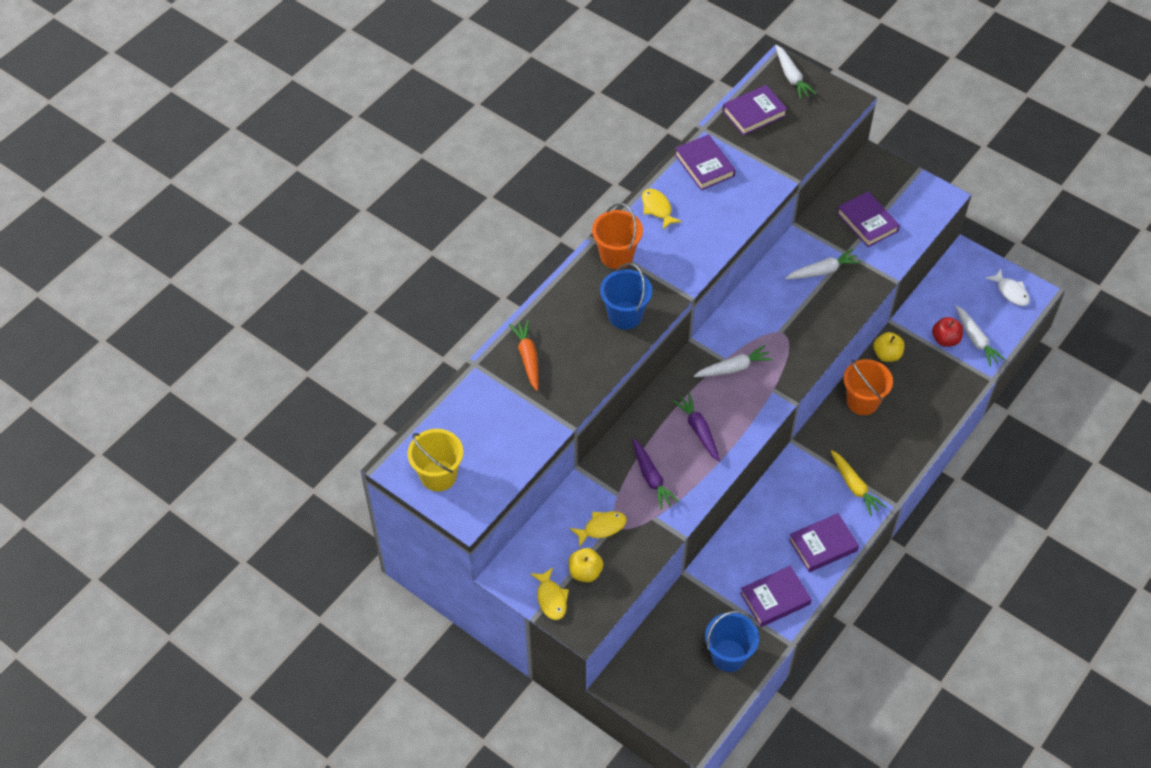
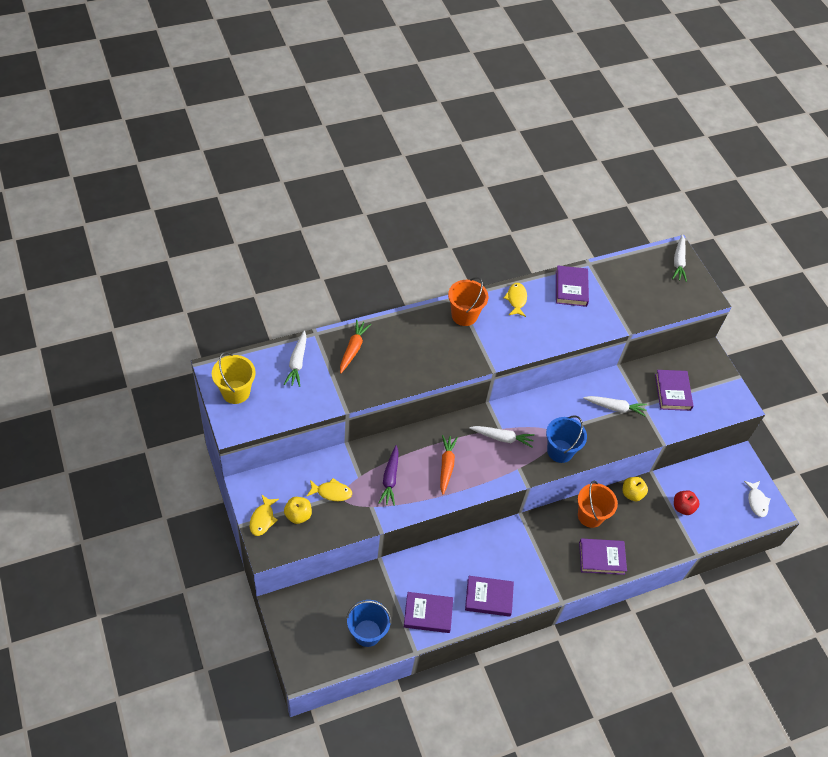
camera: 25 degrees right, 0 degrees up
(625, 315) = (439, 357): blue bucket -> blue bucket (560, 451)
(698, 430) = (446, 466): purple carrot -> orange carrot
(754, 113) = (633, 272): purple book -> purple book (601, 558)
(854, 486) = (541, 570): yellow carrot -> none
(976, 340) = (705, 520): white carrot -> white carrot (297, 362)

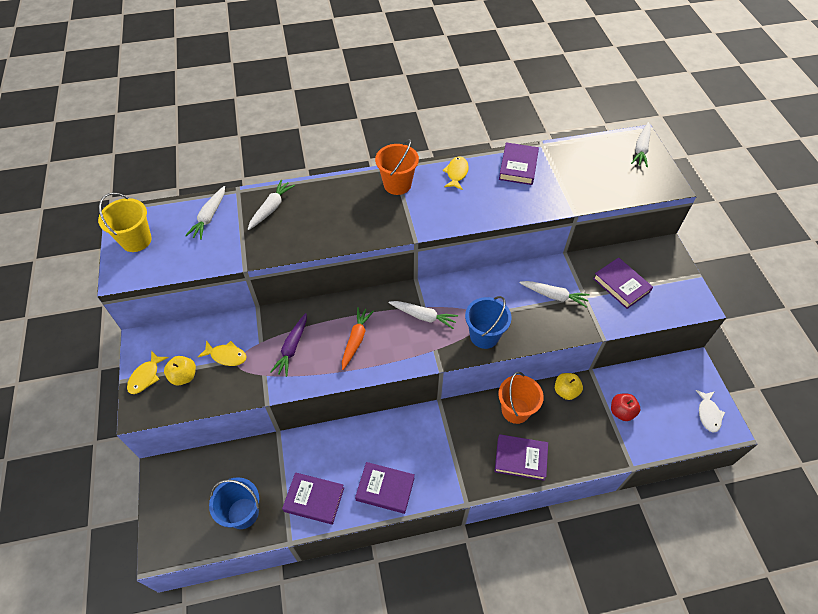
camera: 15 degrees right, 0 degrees up
(353, 349) = (271, 208): orange carrot -> white carrot
(672, 392) = (621, 285): purple book -> purple book turned 45 degrees counterclockwise

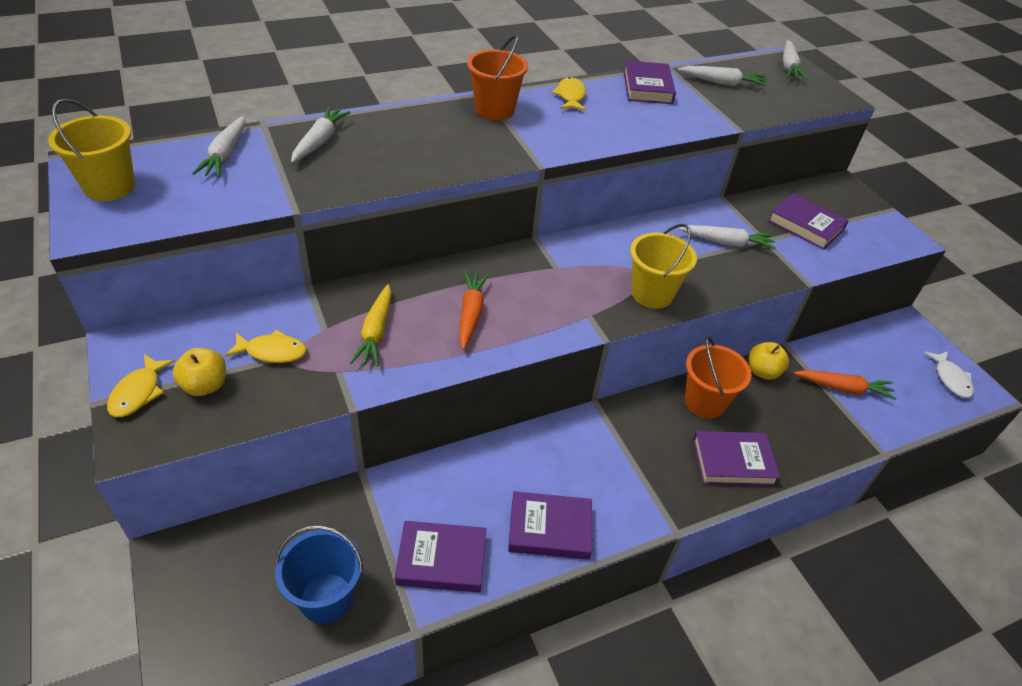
camera: 15 degrees left, 10 degrees down
(292, 348) = (376, 332): purple carrot -> yellow carrot
(423, 316) = (560, 278): white carrot -> white carrot (722, 83)
(484, 336) = (652, 294): blue bucket -> yellow bucket
(621, 412) = (843, 388): red apple -> orange carrot

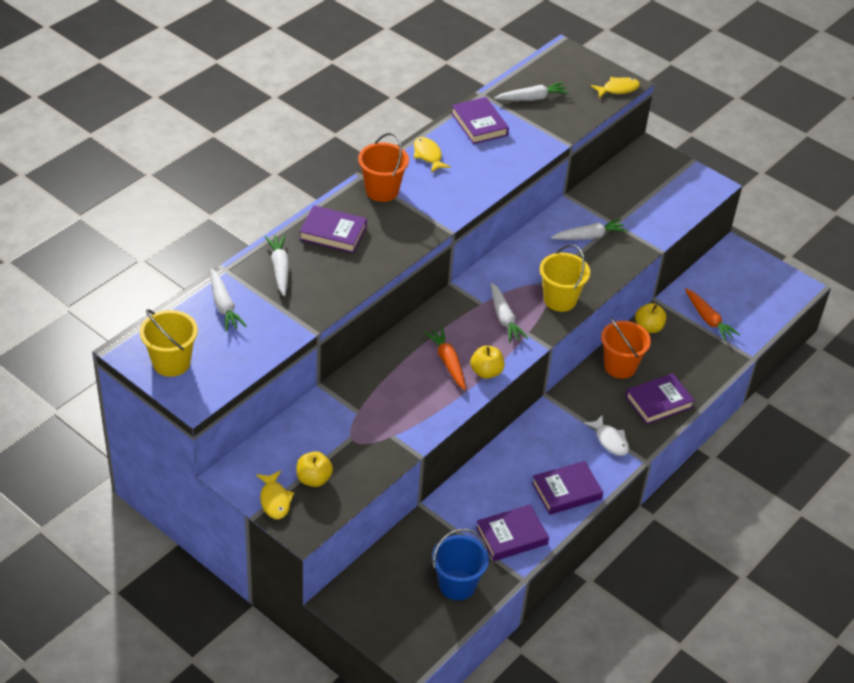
camera: 25 degrees left, 0 degrees up
(272, 352) = (337, 440): yellow fish -> yellow fish (618, 89)
(376, 332) = (394, 400): yellow carrot -> none
(508, 340) = (486, 372): none -> yellow apple
(789, 67) = (573, 61): white carrot -> white carrot (504, 318)
(805, 225) = (637, 199): purple book -> purple book (333, 233)
(843, 388) = (708, 319): orange carrot -> orange carrot turned 75 degrees clockwise
(950, 379) = (777, 284): white fish -> white fish (610, 440)

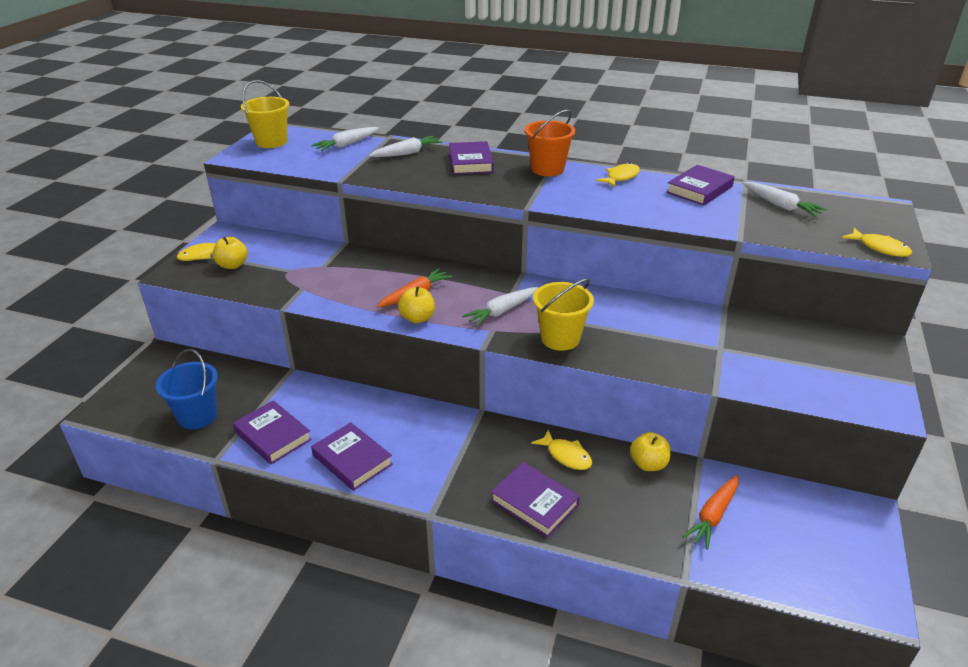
camera: 70 degrees right, 10 degrees down
(589, 236) = (679, 335): white carrot -> none
(610, 440) = (446, 476): white fish -> none
(620, 366) = (566, 455): orange bucket -> yellow fish

